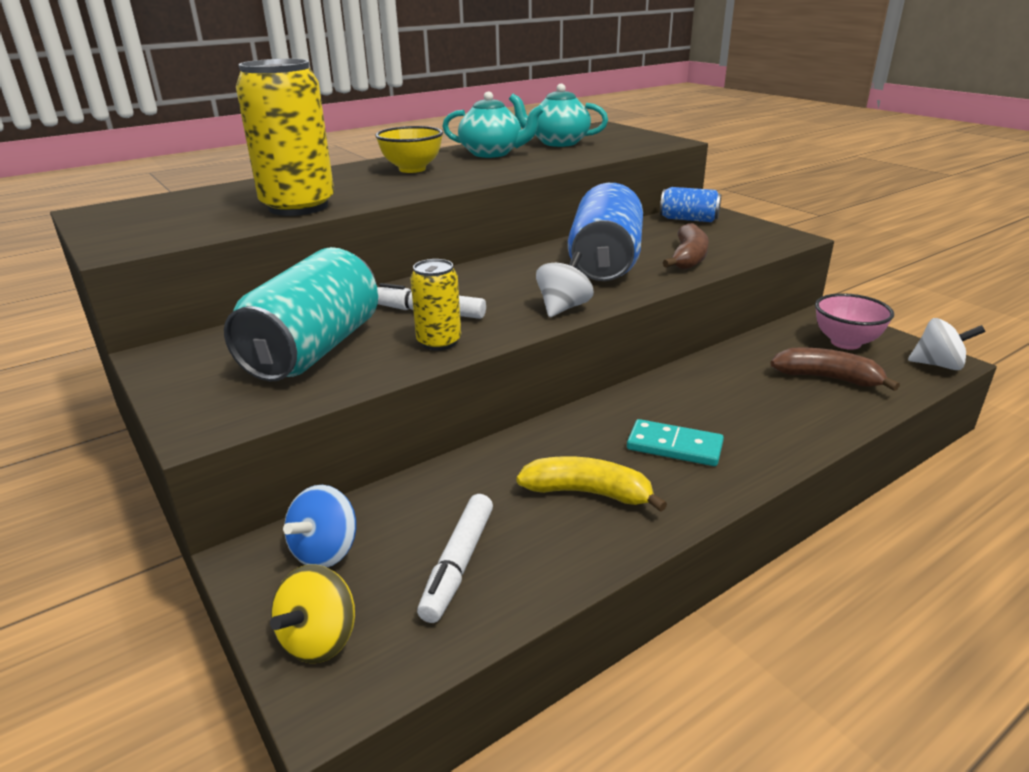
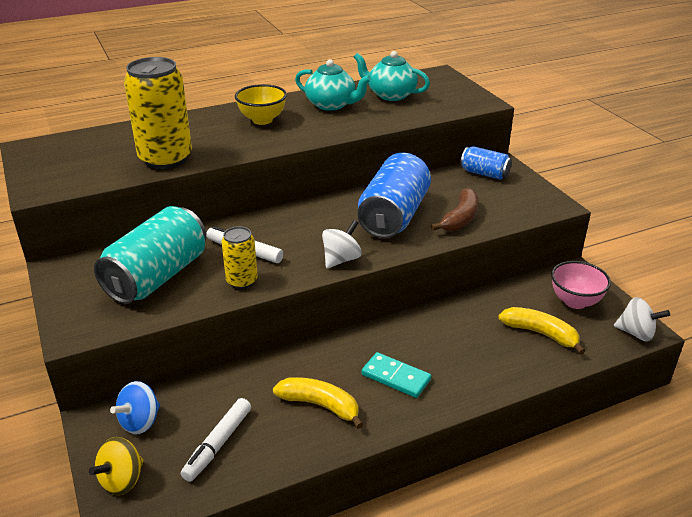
camera: 10 degrees right, 5 degrees up
(827, 378) = (540, 333): brown banana -> yellow banana

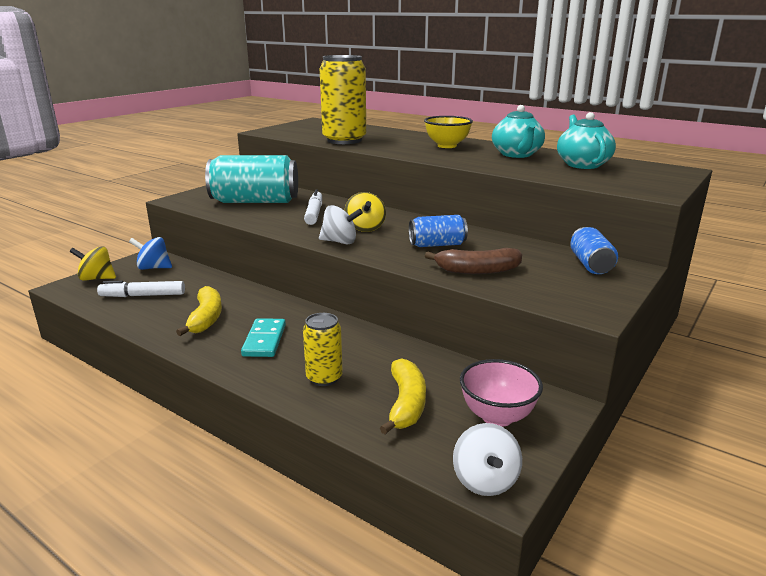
camera: 60 degrees right, 10 degrees down
(242, 281) = (274, 221): yellow can -> yellow can (324, 378)
(318, 236) = (365, 228): none -> yellow spinning top
(393, 216) = (437, 245): blue can -> blue can, size x0.53

